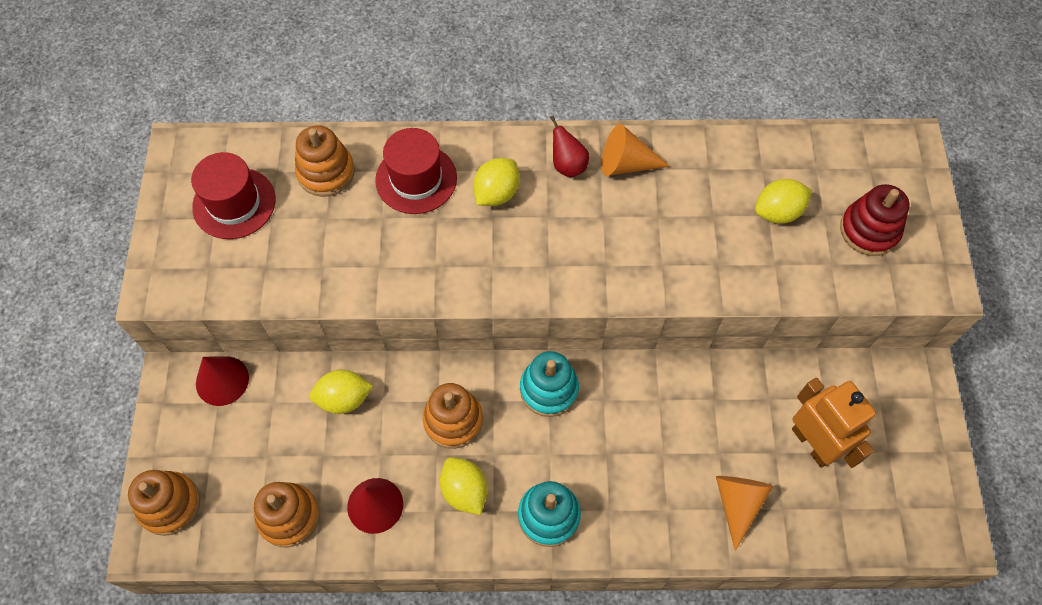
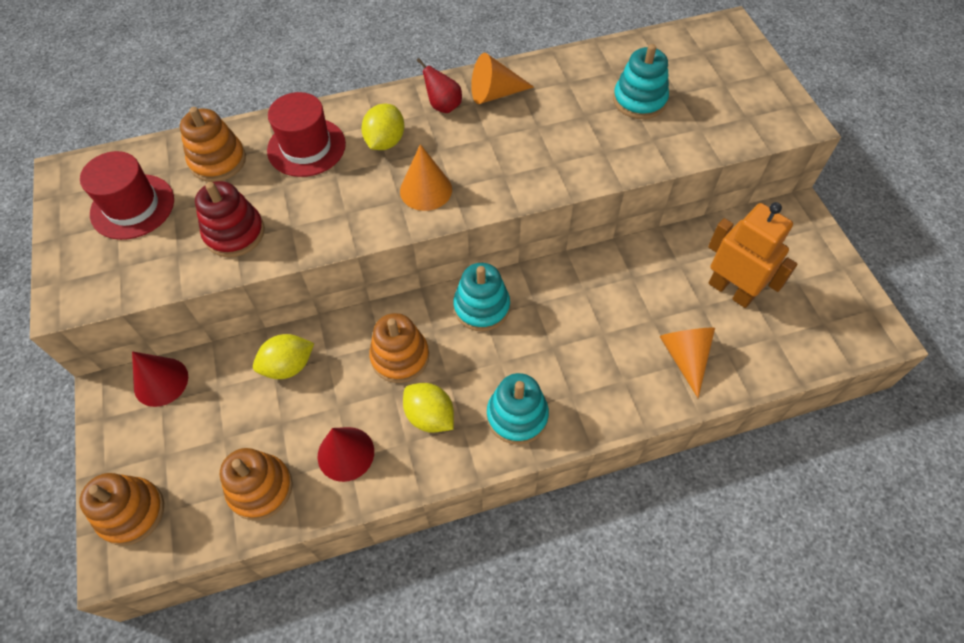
camera: 15 degrees left, 5 degrees down
(521, 261) = (426, 190): none -> orange cone
(777, 212) = (639, 100): yellow lemon -> turquoise stacking toy
(869, 230) = (721, 96): red stacking toy -> red stacking toy (234, 233)

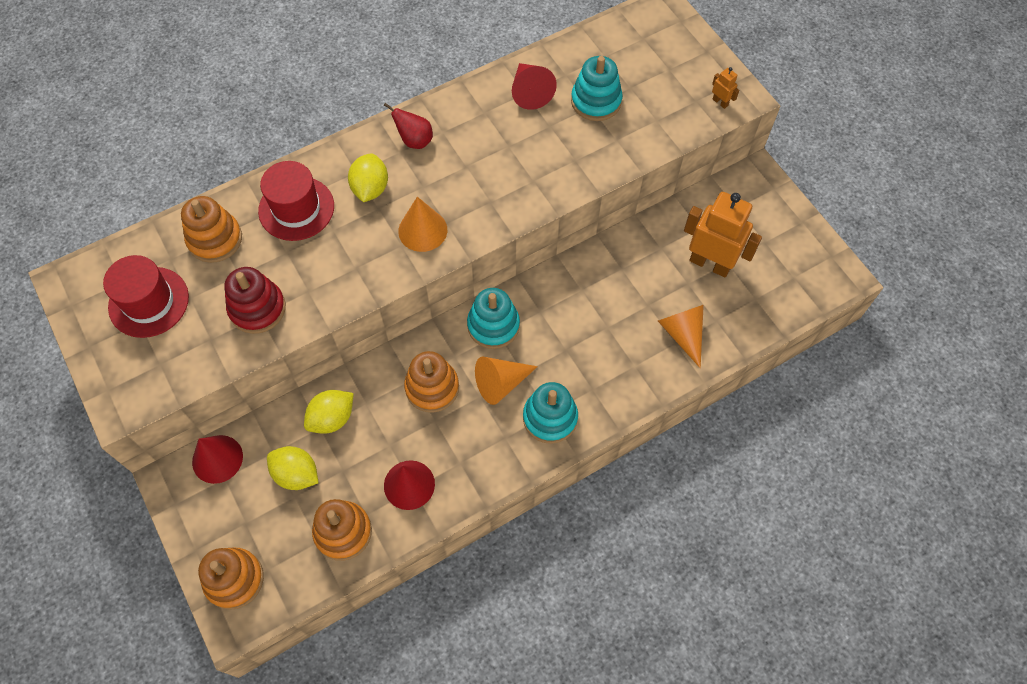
camera: 15 degrees left, 5 degrees up
(430, 416) = (474, 435): yellow lemon -> yellow lemon (296, 474)
(495, 94) = (460, 118): orange cone -> orange cone (501, 383)
(572, 81) = (530, 92): none -> red cone
(774, 122) = (720, 102): none -> orange robot

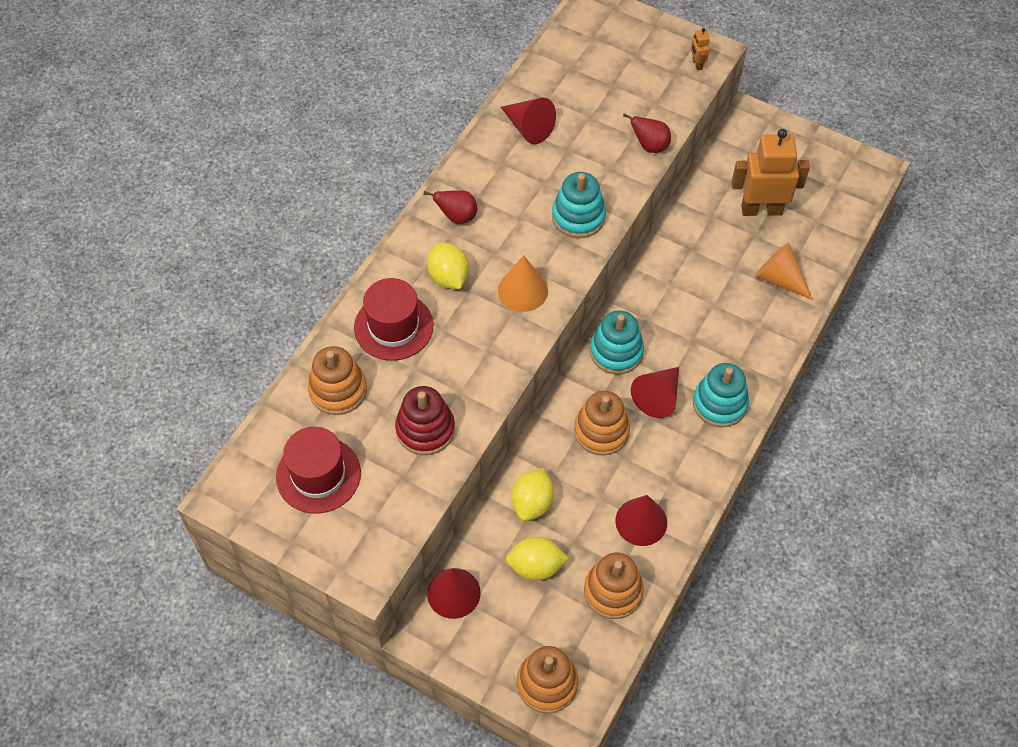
camera: 30 degrees left, 5 degrees down
(501, 383) = (658, 397): orange cone -> red cone
(596, 101) = (592, 110): turquoise stacking toy -> turquoise stacking toy (578, 217)
(624, 156) = (649, 146): none -> red pear
(720, 102) = (697, 64): orange robot -> orange robot turned 120 degrees counterclockwise

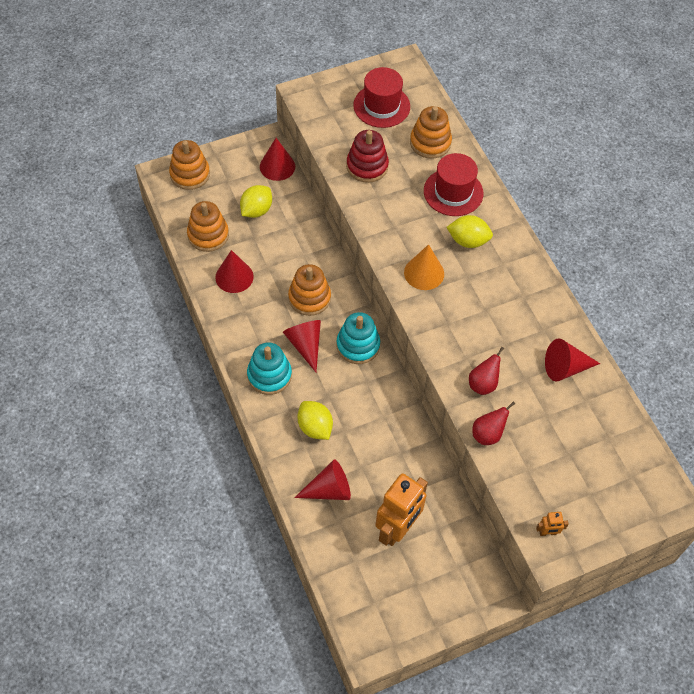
camera: 125 degrees right, 0 degrees up
(457, 217) = (515, 275): red pear -> red pear (483, 384)
(532, 503) = (295, 233): yellow lemon -> yellow lemon (315, 427)
(578, 217) = (458, 344): turquoise stacking toy -> none
(697, 64) = (547, 532): orange robot -> orange robot turned 150 degrees clockwise
(779, 279) = (329, 490): orange cone -> red cone

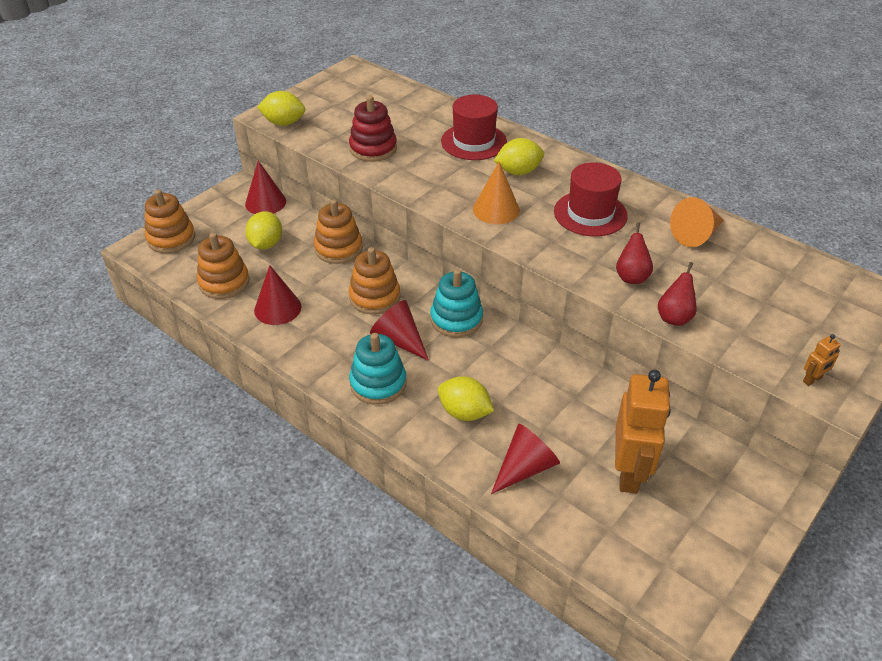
camera: 25 degrees left, 15 degrees down
(312, 107) = (284, 123): none -> yellow lemon
(381, 106) = (354, 103): red hat -> red hat (590, 213)
(430, 143) = (422, 114): orange stacking toy -> orange stacking toy (338, 248)
(565, 368) = (696, 235): red cone -> orange cone

